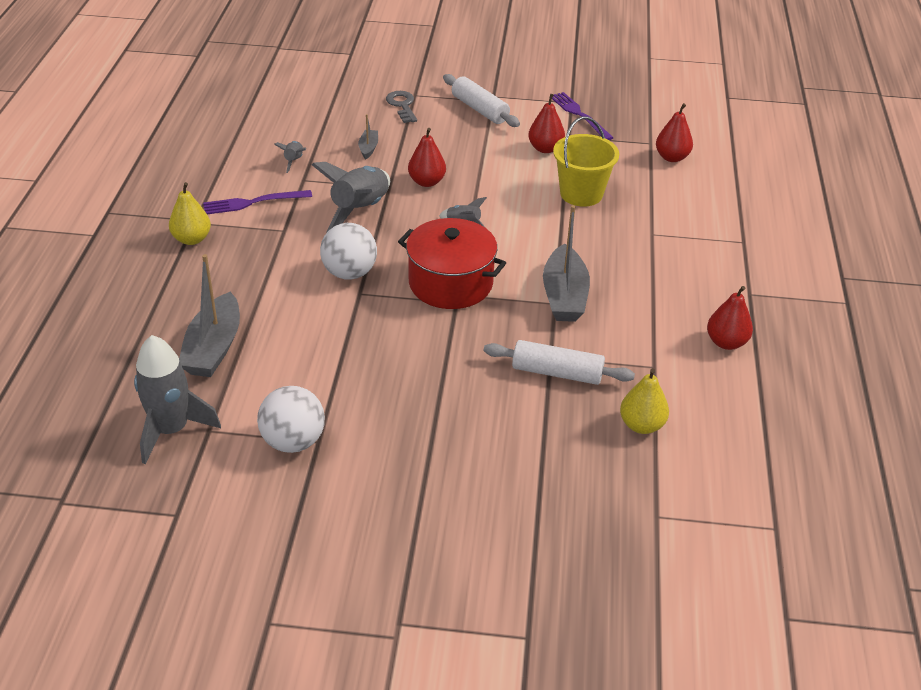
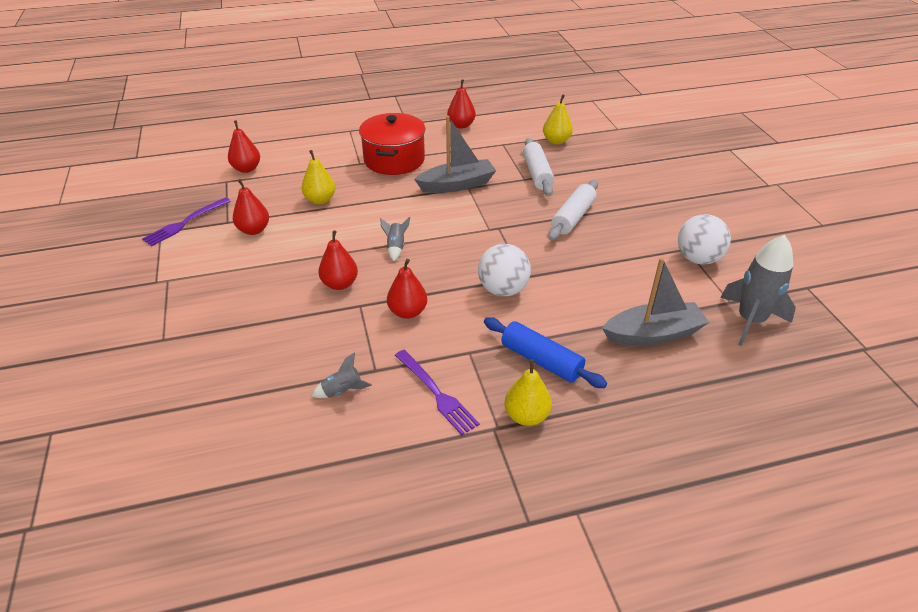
camera: 110 degrees left, 0 degrees up
(241, 266) = (541, 360): none -> blue rolling pin
(360, 210) = (407, 312): grey rocket -> red pear
(368, 148) = (293, 340): grey boat -> none
(402, 105) = (190, 342): grey key -> none
(450, 283) = (478, 235): red pot -> red pot (394, 160)
(480, 109) = (187, 284): white rolling pin -> white rolling pin (572, 217)
(581, 194) = (320, 200): yellow bucket -> yellow pear

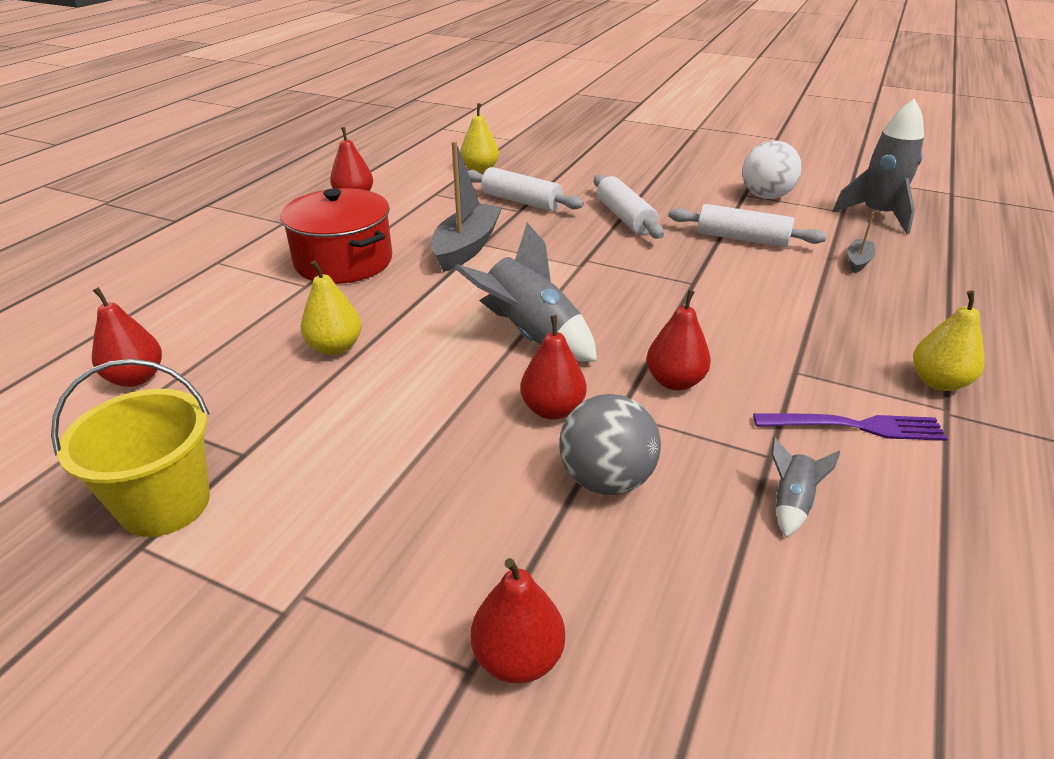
camera: 50 degrees left, 5 degrees down
(185, 223) = (165, 504): purple fork -> yellow bucket
(254, 230) = (310, 435): red pear -> red pear (518, 657)
(303, 324) = (606, 480): none -> grey ball
(396, 247) = (531, 335): grey rocket -> grey rocket, size x2.10
(503, 290) = (702, 304): white ball -> none
(541, 360) = (849, 334): blue rolling pin -> none
(613, 273) = (742, 238): none -> white rolling pin
(653, 334) = (858, 261): grey boat -> grey boat, size x0.48

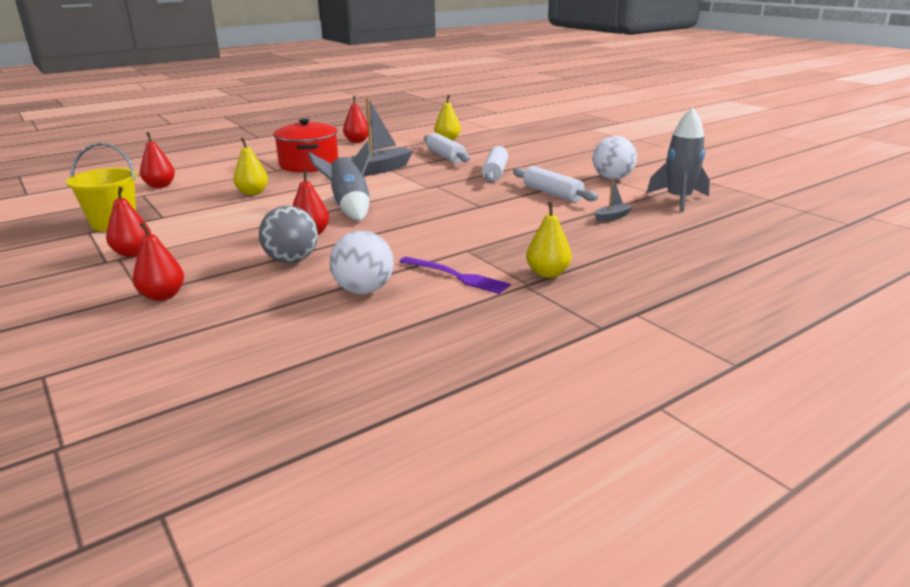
camera: 30 degrees right, 10 degrees down
(675, 382) = (391, 238): red pear -> red pear (133, 253)
(791, 503) = (364, 290): grey rocket -> white ball

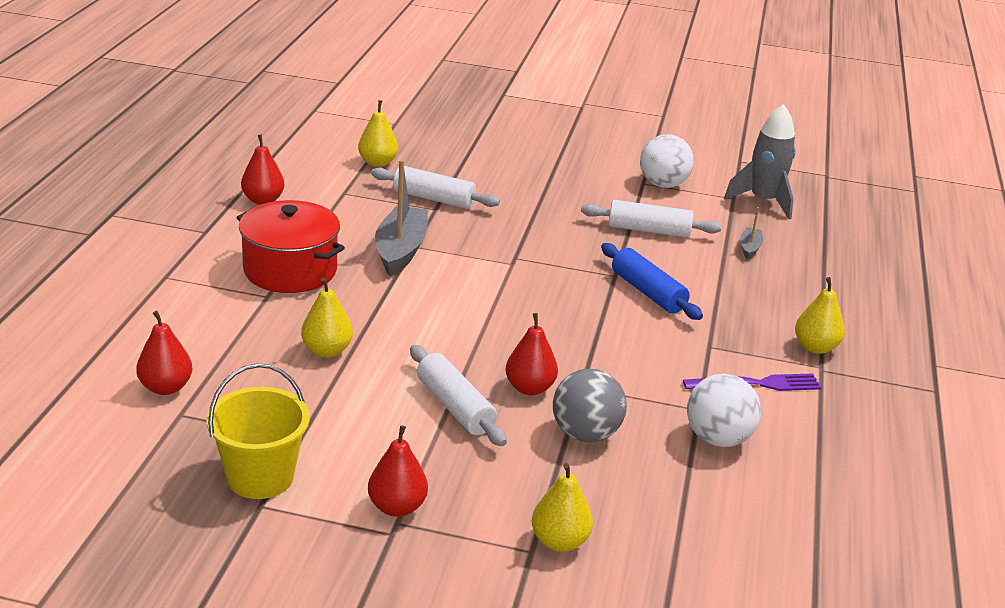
camera: 45 degrees left, 5 degrees up
(163, 296) = (559, 541): red pear -> yellow pear
(350, 207) = (491, 330): grey rocket -> none
(484, 217) = (647, 292): none -> blue rolling pin
(495, 173) = (538, 212): white rolling pin -> white rolling pin (454, 407)

